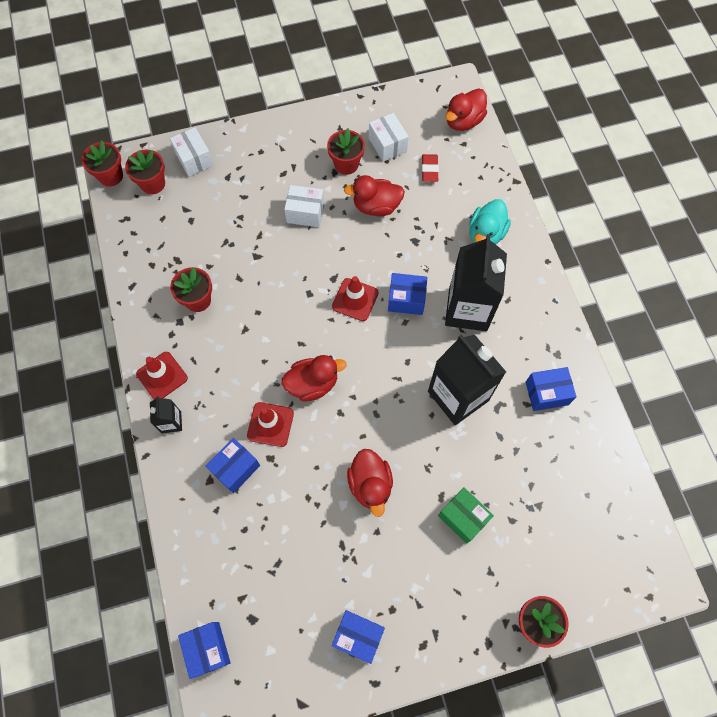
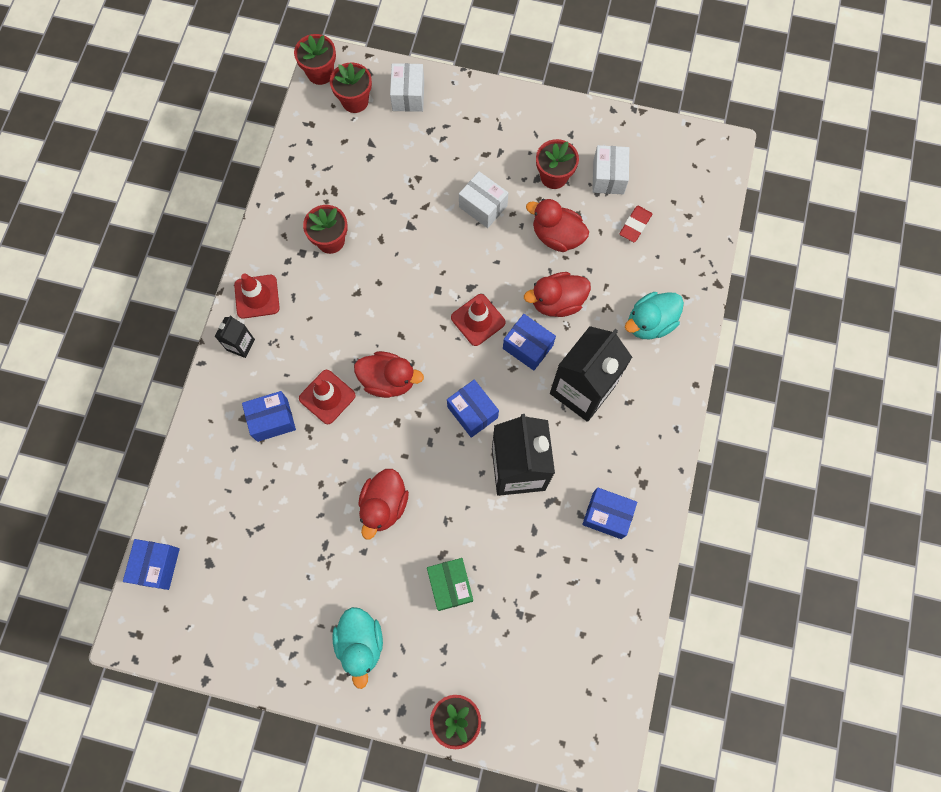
camera: 30 degrees right, 5 degrees up
(358, 636) = (290, 633): blue box -> blue box (472, 412)
(421, 608) = (360, 643): none -> turquoise duck
(463, 121) = (703, 191): red duck -> red duck (557, 302)

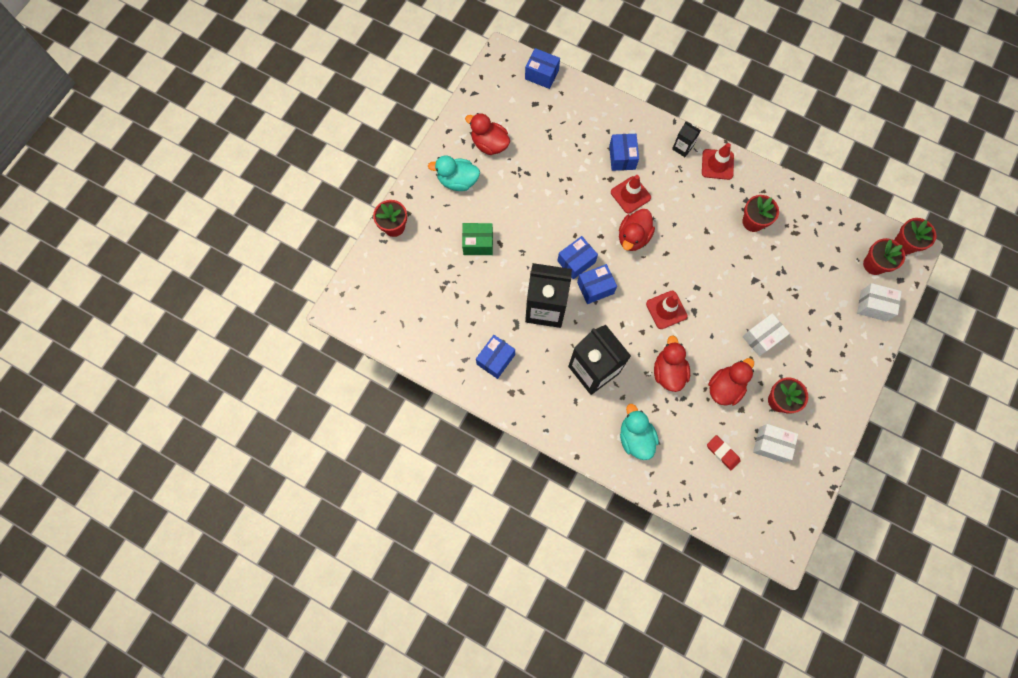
camera: 105 degrees right, 0 degrees up
(384, 505) = (544, 214): red duck -> red duck (489, 144)
(527, 347) = (636, 340): blue box -> blue box (576, 262)

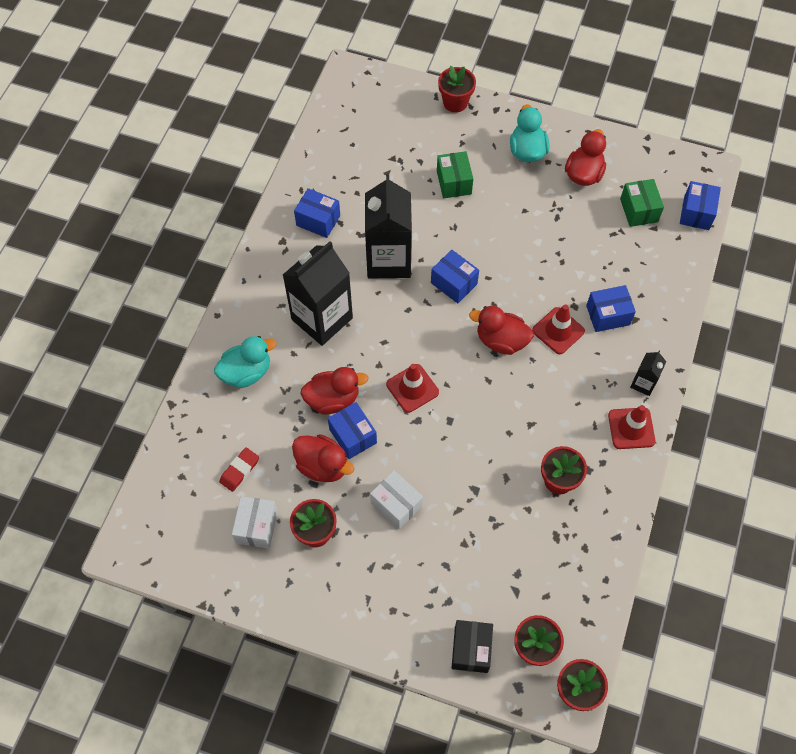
camera: 80 degrees right, 10 degrees down
(531, 113) = (638, 210): none -> green box
(595, 288) = (425, 307): blue box -> blue box (353, 436)
(873, 306) = (471, 649): white box -> black box

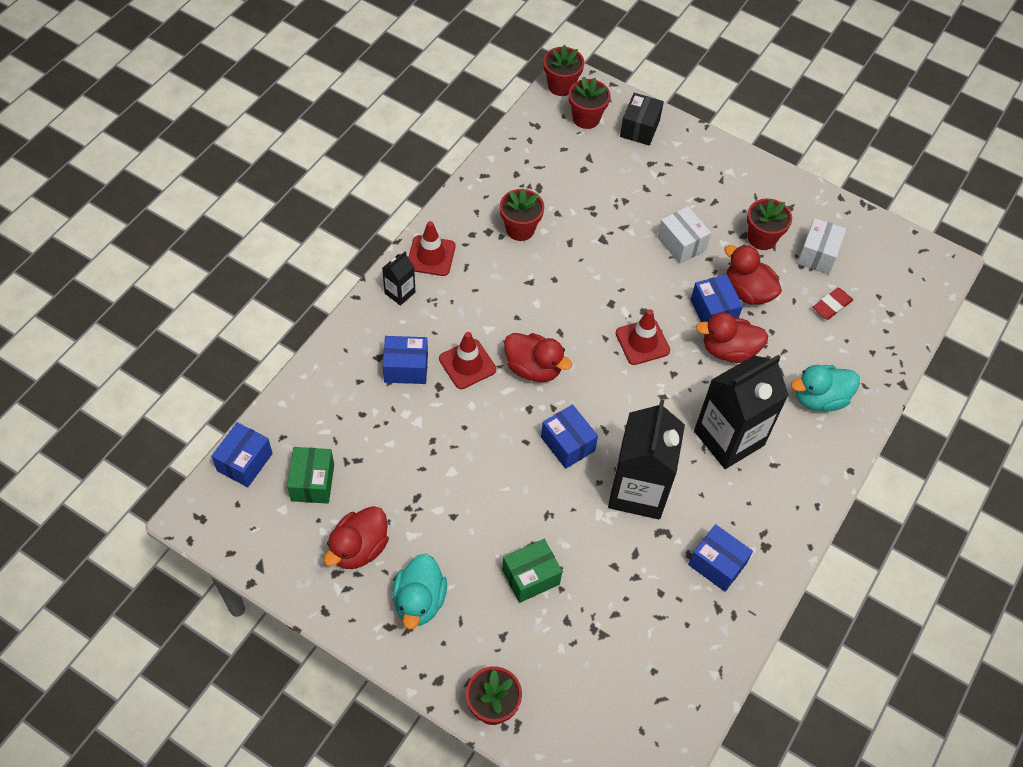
camera: 170 degrees left, 5 degrees down
(454, 182) = (531, 577): green box -> green box turned 60 degrees clockwise

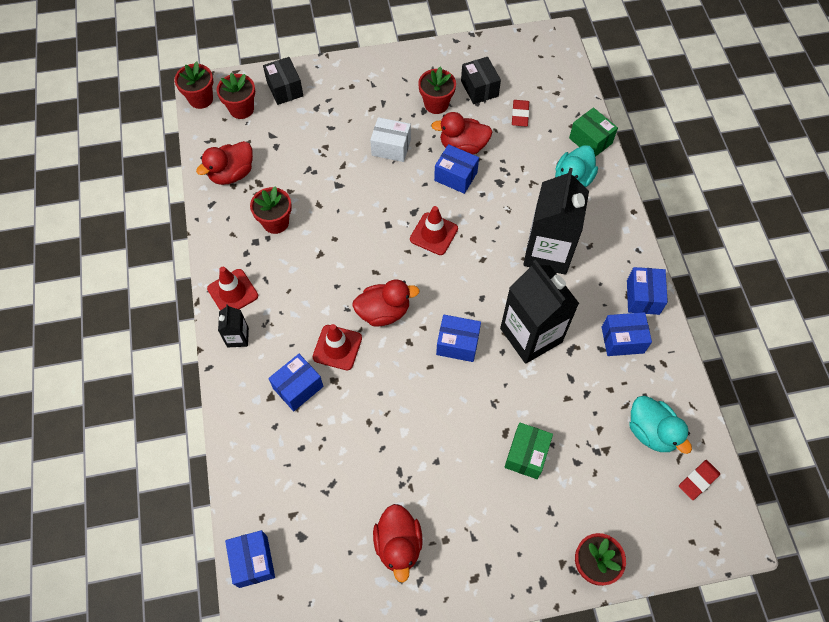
camera: 40 degrees left, 5 degrees up
(312, 482) = (318, 529): green box -> green box (590, 141)
(419, 601) = (475, 541): turquoise duck -> turquoise duck (651, 431)
(657, 732) = (698, 480): none -> red eraser
(728, 350) = (490, 195): red duck -> red duck (232, 174)
(776, 547) = (643, 297): none -> blue box
(817, 255) = (479, 88): white box -> black box

